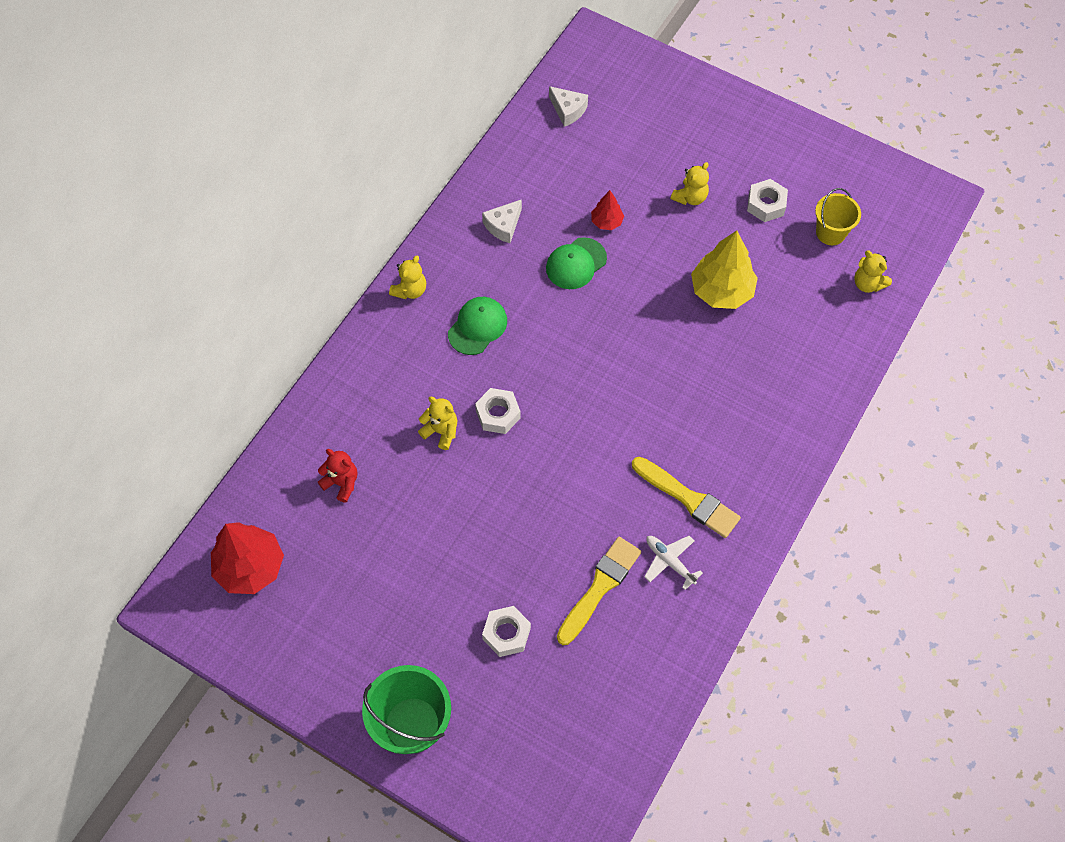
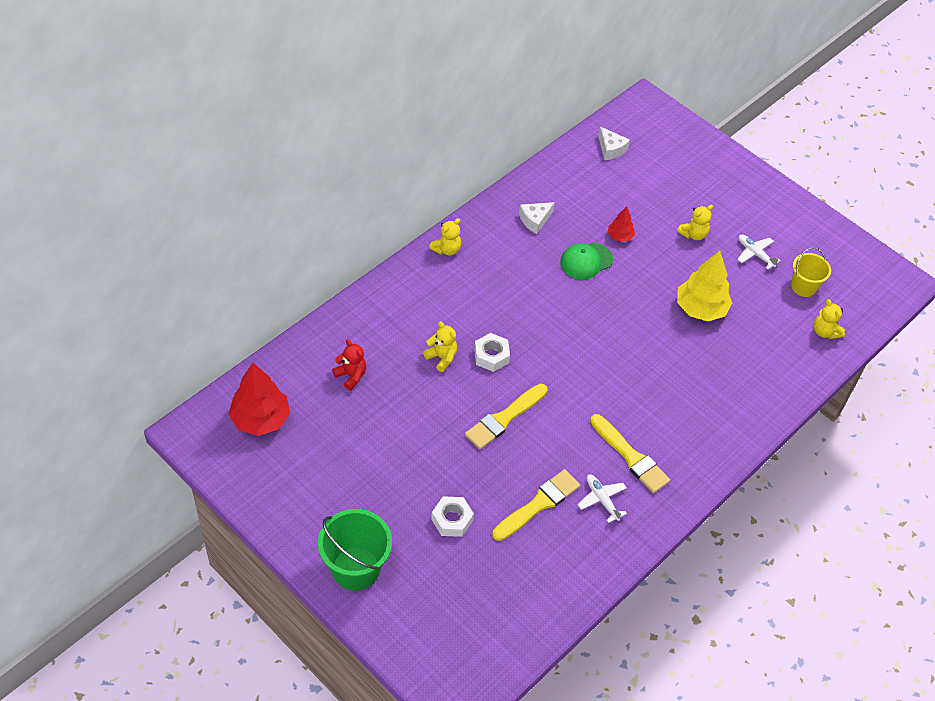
camera: 10 degrees right, 10 degrees down
(477, 327) = (493, 288): green cap -> none
(533, 489) = (504, 418): none -> yellow brush
(766, 205) = (755, 254): white nut -> white plane

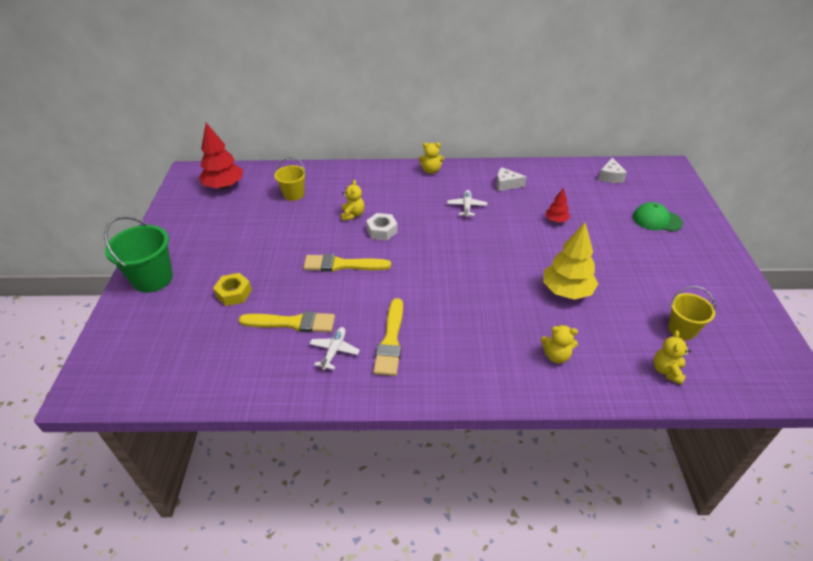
camera: 50 degrees right, 10 degrees down
(351, 376) = (294, 194): red teddy bear -> yellow bucket
(452, 520) = (234, 293): white nut -> yellow nut
(586, 261) = (513, 220): green cap -> green cap (656, 220)
(693, 234) = (618, 247): yellow teddy bear -> yellow teddy bear (556, 355)
(755, 254) = (659, 285): white plane -> white plane (466, 206)

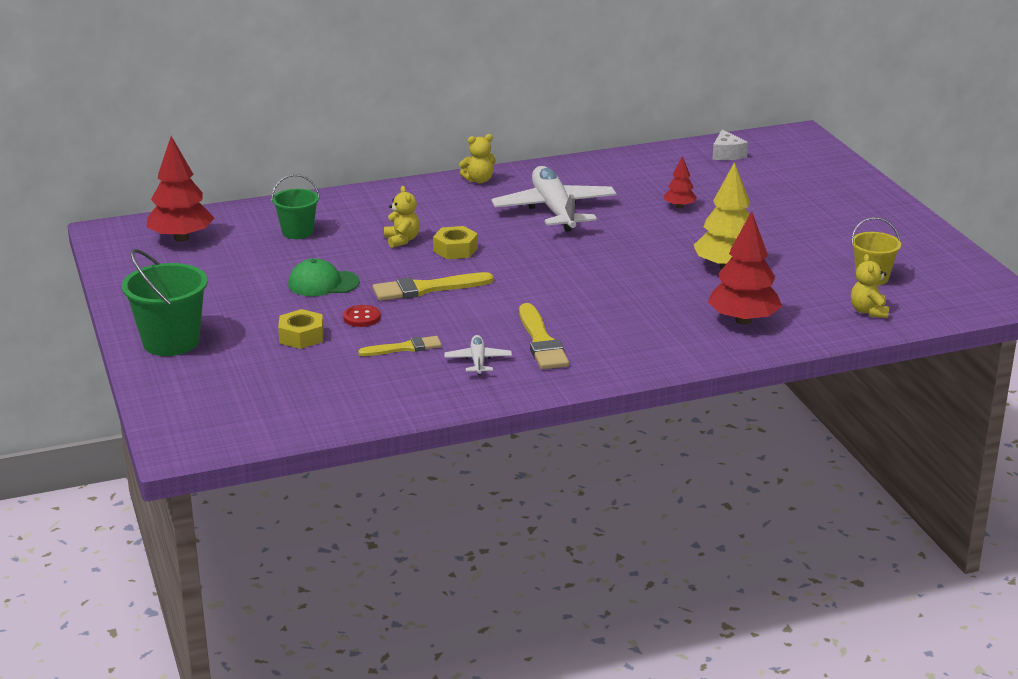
camera: 20 degrees left, 15 degrees down
(283, 284) = (361, 317): none -> red button
(292, 323) = (404, 348): yellow brush -> yellow brush, size x0.64
(294, 194) = (297, 232): yellow bucket -> green bucket
(382, 231) = (455, 249): white nut -> yellow nut
(466, 206) = (554, 210): white plane -> white plane, size x2.19
(506, 184) = (593, 180): white cheese -> none
(556, 355) = (743, 320): yellow teddy bear -> red tree
(656, 220) = (804, 188): green cap -> green cap (323, 283)

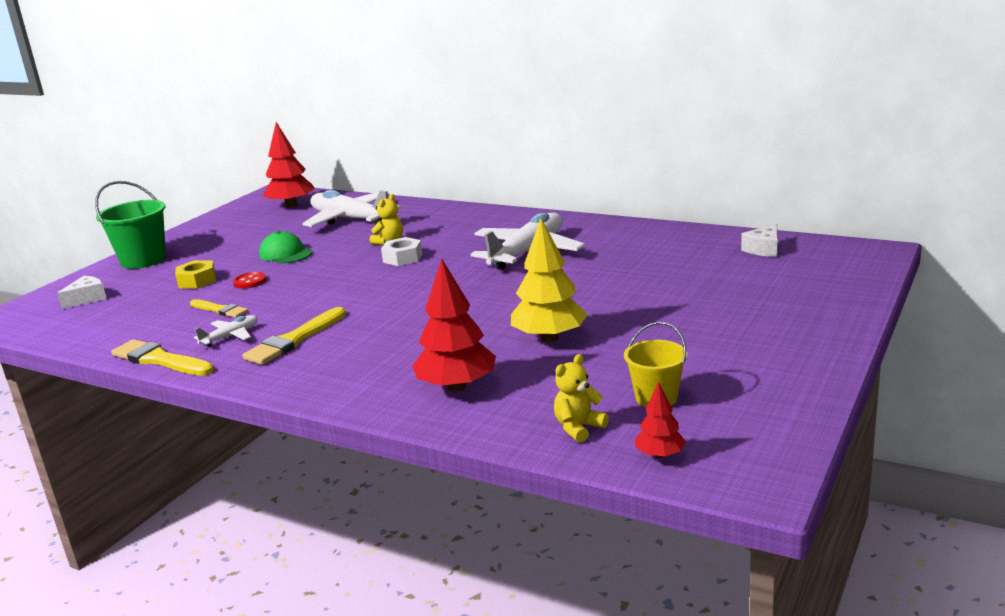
camera: 50 degrees right, 5 degrees down
(225, 393) = (87, 299): none -> white cheese
(297, 232) = (350, 219): green bucket -> white plane
(427, 289) = (325, 277): yellow brush -> yellow brush (160, 360)
(455, 249) = (403, 258): yellow nut -> white nut
(479, 180) = (527, 218): yellow teddy bear -> none
(679, 206) = (626, 278): red tree -> red tree (660, 455)

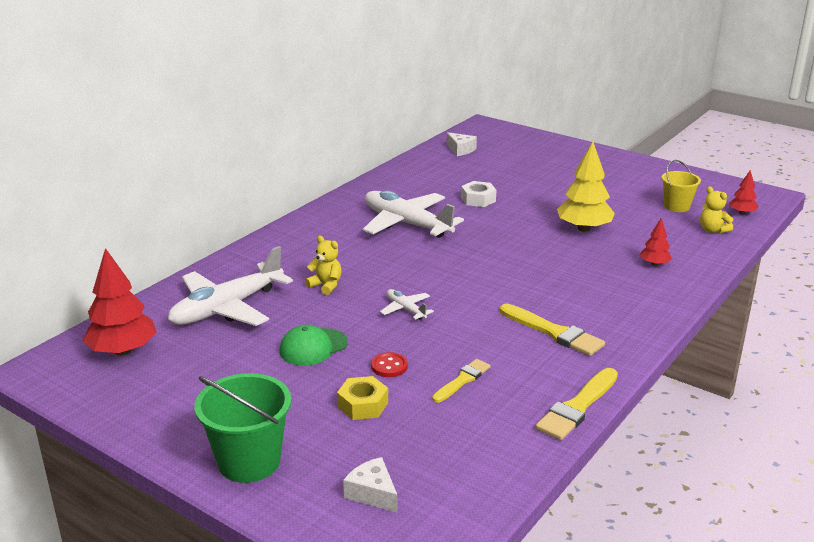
camera: 85 degrees left, 5 degrees up
(231, 336) = (534, 368): white plane -> white plane (405, 309)
(403, 258) = (379, 279): white nut -> white nut (478, 199)
(457, 386) = (654, 264): red tree -> red tree, size x0.52

